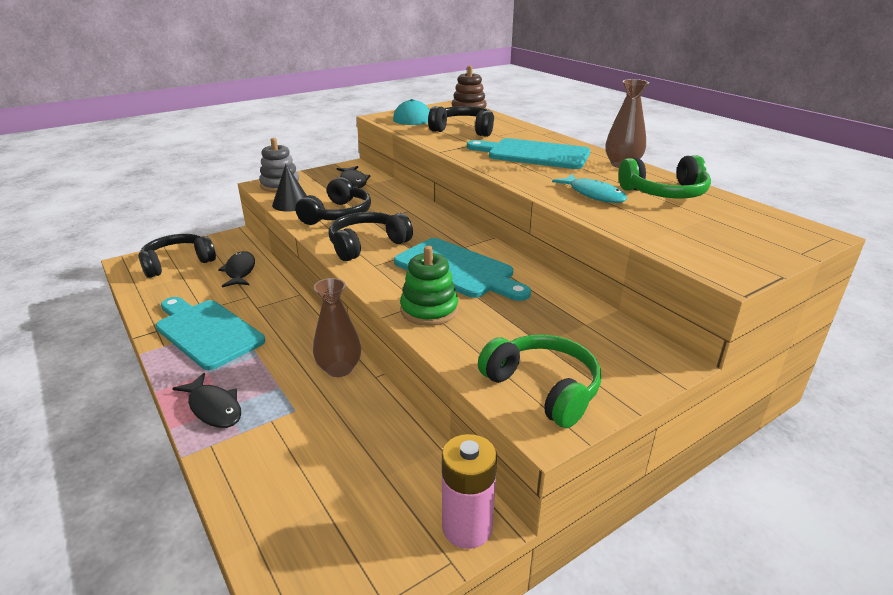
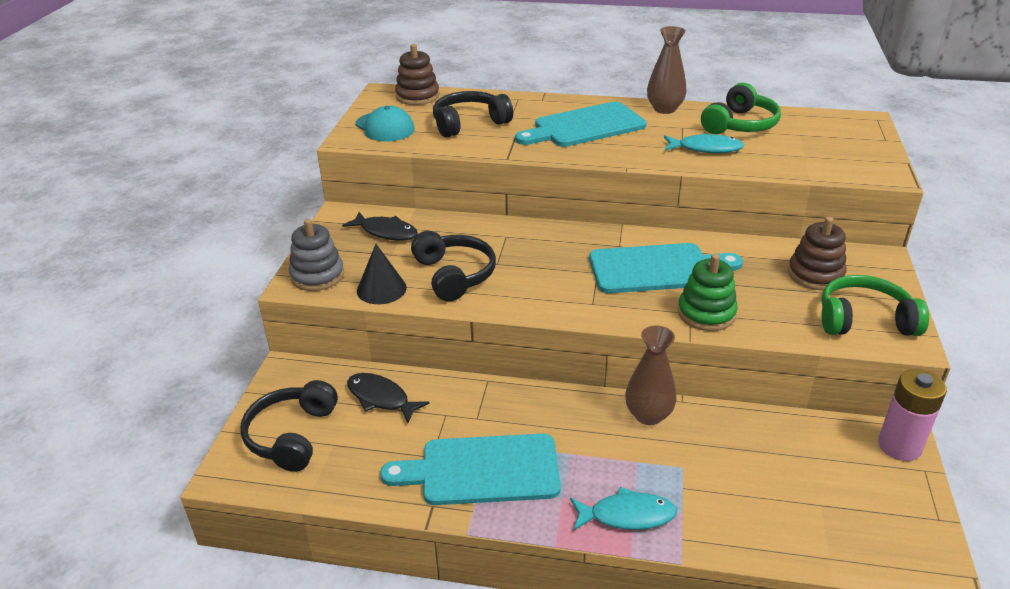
camera: 45 degrees left, 5 degrees up
(213, 408) = (627, 515): black fish -> turquoise fish
(367, 245) = (546, 289): black headphones -> none
(573, 337) = (815, 275): none -> brown stacking toy

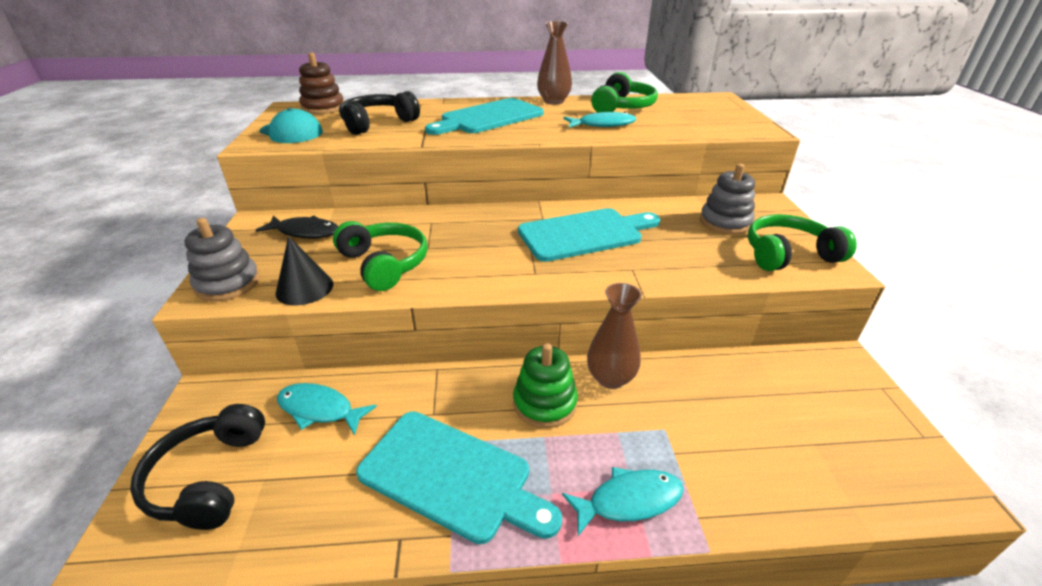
camera: 15 degrees left, 0 degrees up
(381, 398) = (320, 409): black fish -> turquoise fish
(454, 275) = (385, 264): black headphones -> green headphones
(482, 470) = (451, 477): turquoise cutting board -> turquoise cutting board turned 135 degrees counterclockwise
(706, 313) = (647, 268): green stacking toy -> green stacking toy (545, 403)
(815, 275) = (725, 222): brown stacking toy -> grey stacking toy
(899, 446) = (848, 368): pink battery -> none

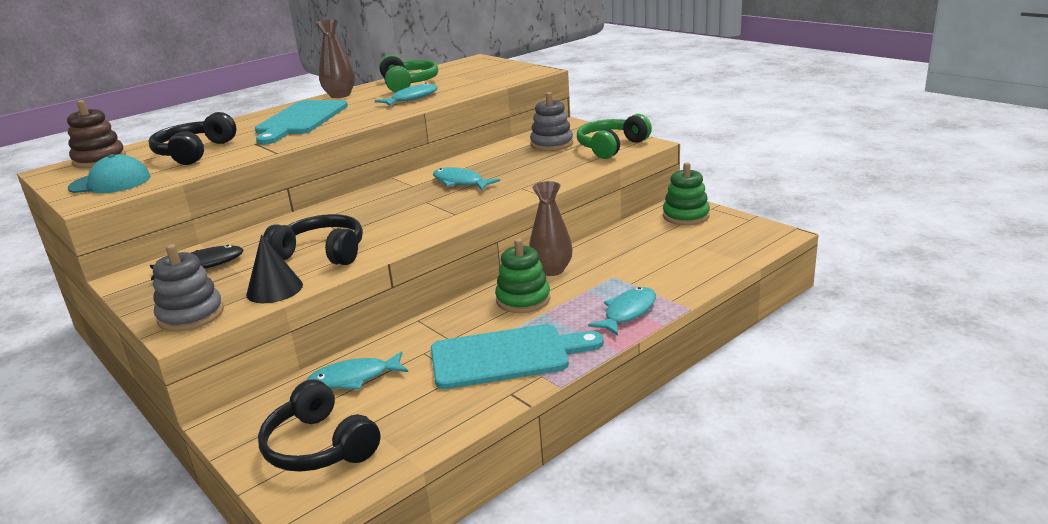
camera: 35 degrees left, 10 degrees down
(385, 264) = (322, 253): green headphones -> black headphones
(585, 234) = (460, 182): turquoise cutting board -> turquoise fish
(835, 382) = (686, 216): none -> green stacking toy

